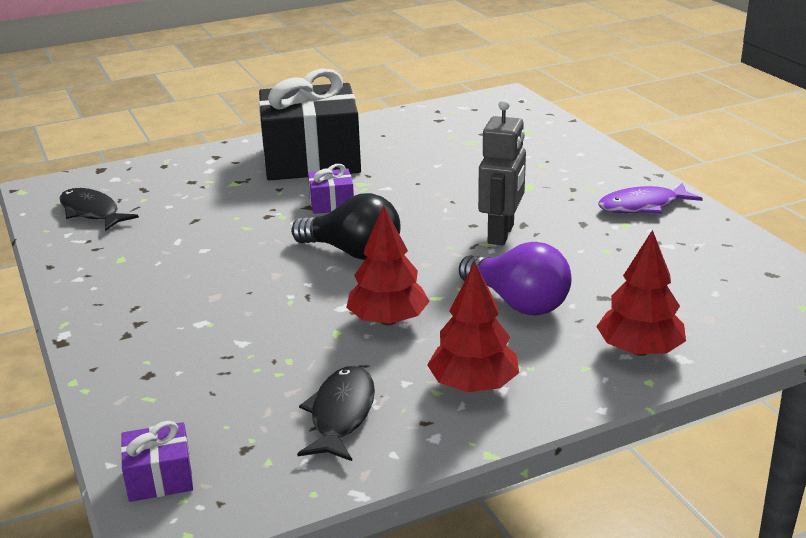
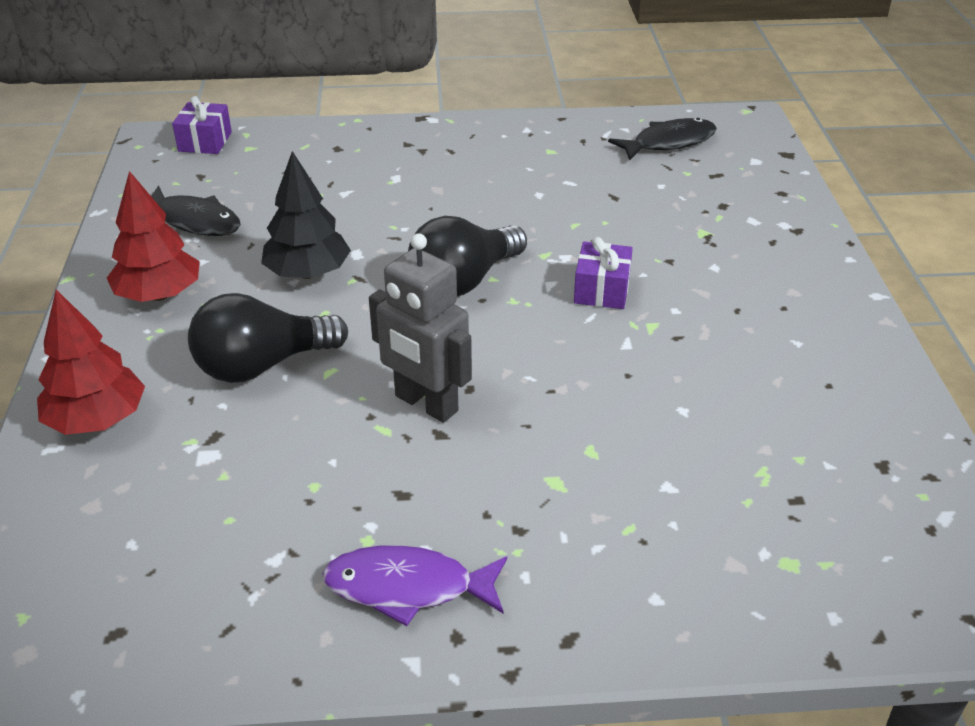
camera: 110 degrees right, 10 degrees up
(311, 160) = (752, 300): black gift -> none
(388, 320) = (308, 273): red tree -> black tree
(518, 303) = (262, 365): purple light bulb -> black light bulb
(643, 206) = (408, 587): purple fish -> purple fish turned 90 degrees counterclockwise

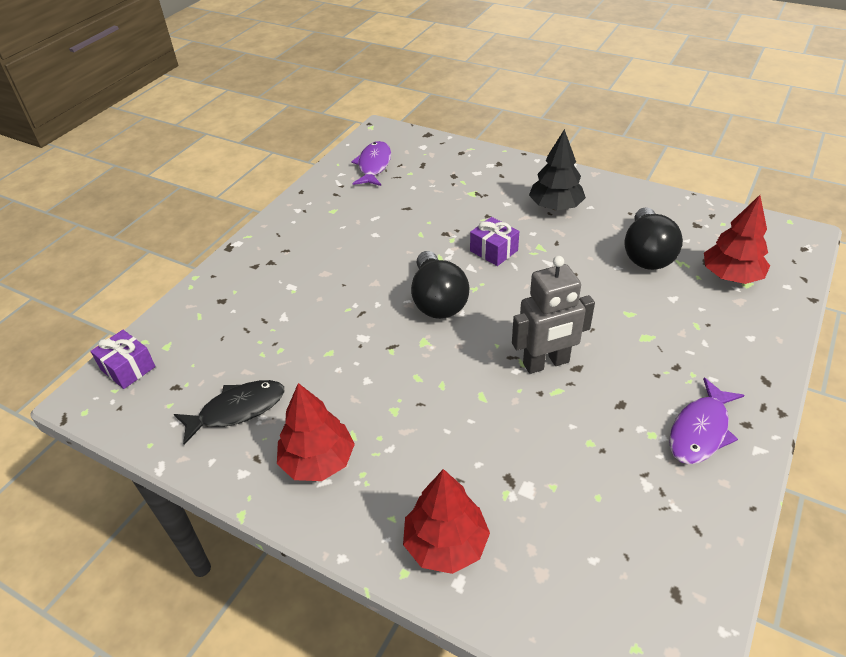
camera: 55 degrees left, 5 degrees up
(262, 365) = (451, 428): black light bulb -> black light bulb (646, 254)
(308, 273) = (364, 369): black tree -> black tree (555, 206)
(669, 143) = (374, 165): black fish -> purple fish
(788, 539) = (731, 276): none -> red tree

